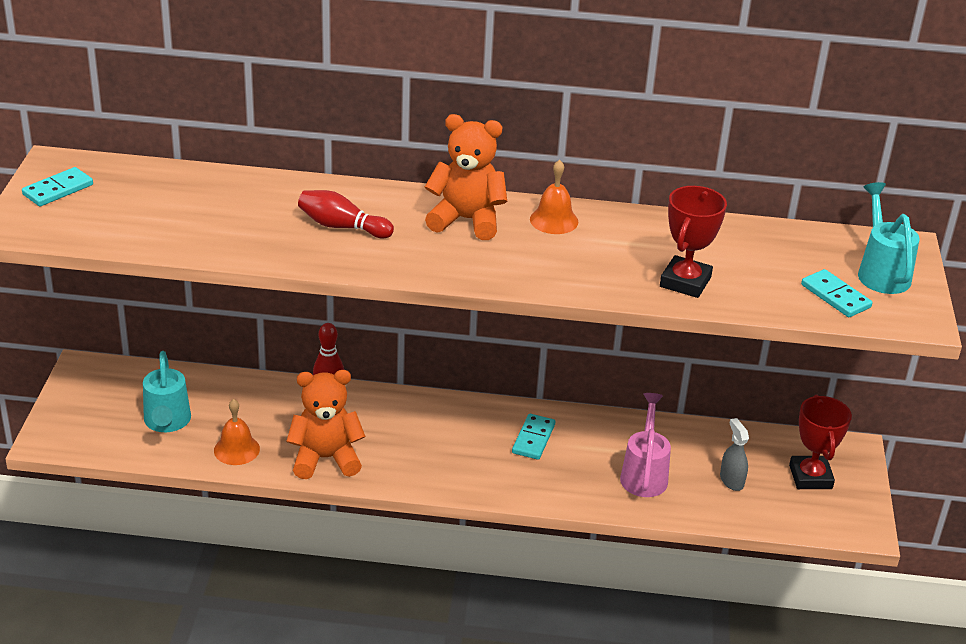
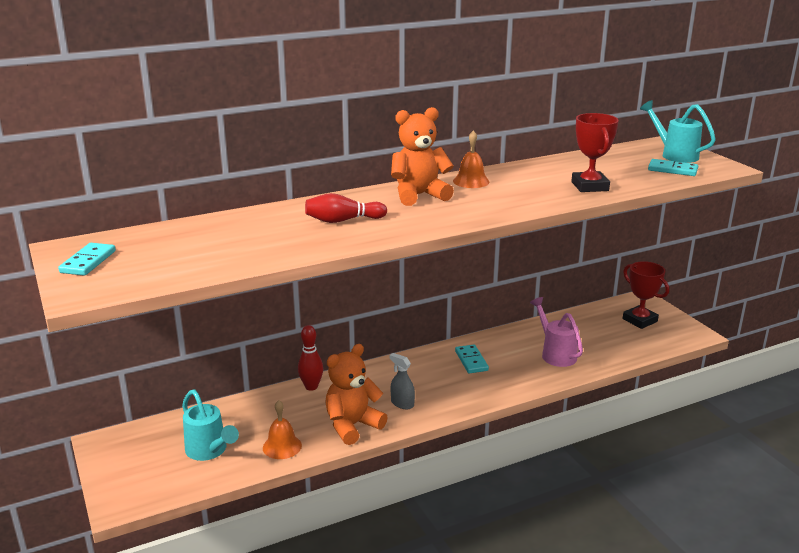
camera: 30 degrees left, 10 degrees down
(731, 480) = (604, 338): grey spray bottle -> grey spray bottle (402, 403)

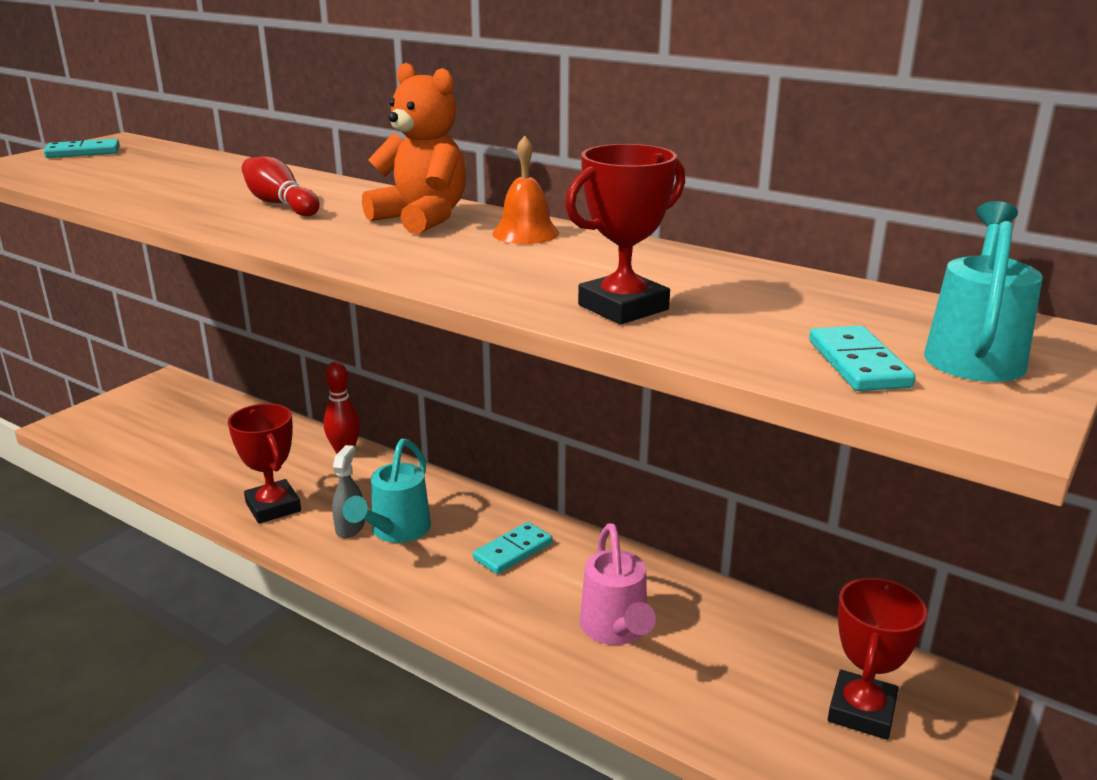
camera: 60 degrees right, 0 degrees up
(209, 451) = (173, 438): turquoise watering can -> turquoise watering can (395, 532)
(282, 446) = (203, 476): orange bell -> none
(352, 425) = (273, 507): orange teddy bear -> red trophy
(555, 353) = (616, 631): pink watering can -> pink watering can turned 135 degrees clockwise

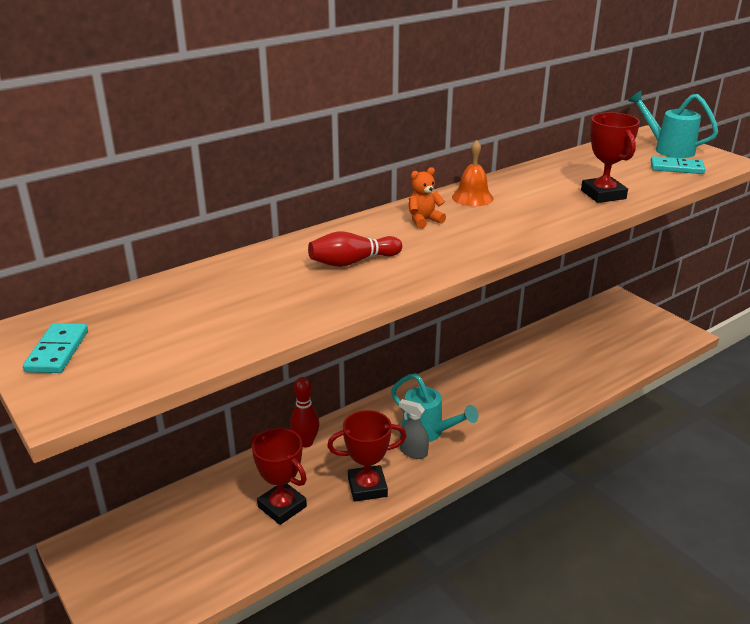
camera: 70 degrees left, 5 degrees up
(422, 219) = (424, 220): orange teddy bear -> orange teddy bear, size x0.53
(513, 551) = (470, 390): turquoise domino -> none
(616, 631) = (554, 372): pink watering can -> none
(861, 711) = (625, 323): red trophy -> red trophy (282, 507)

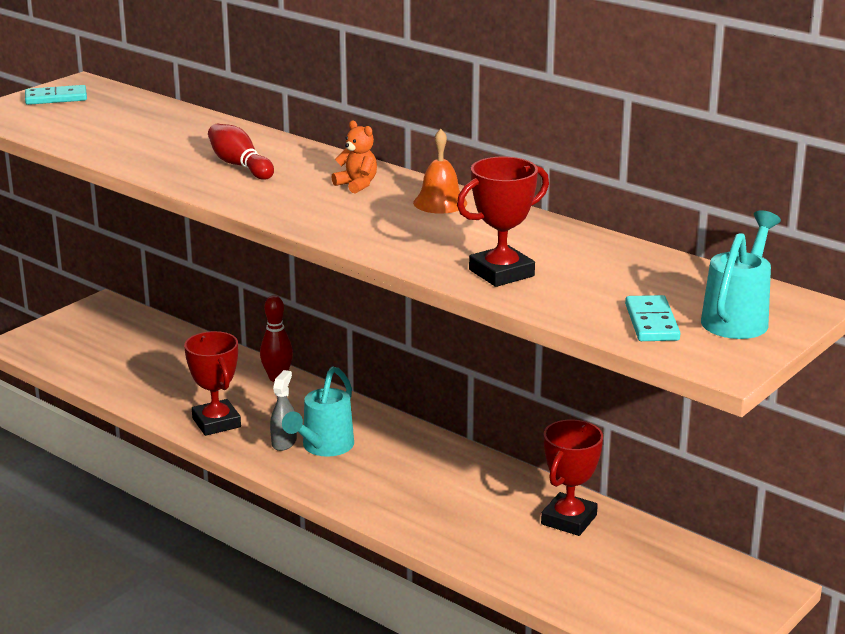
camera: 75 degrees right, 5 degrees down
(282, 507) = (175, 382): red trophy -> red trophy (568, 520)

